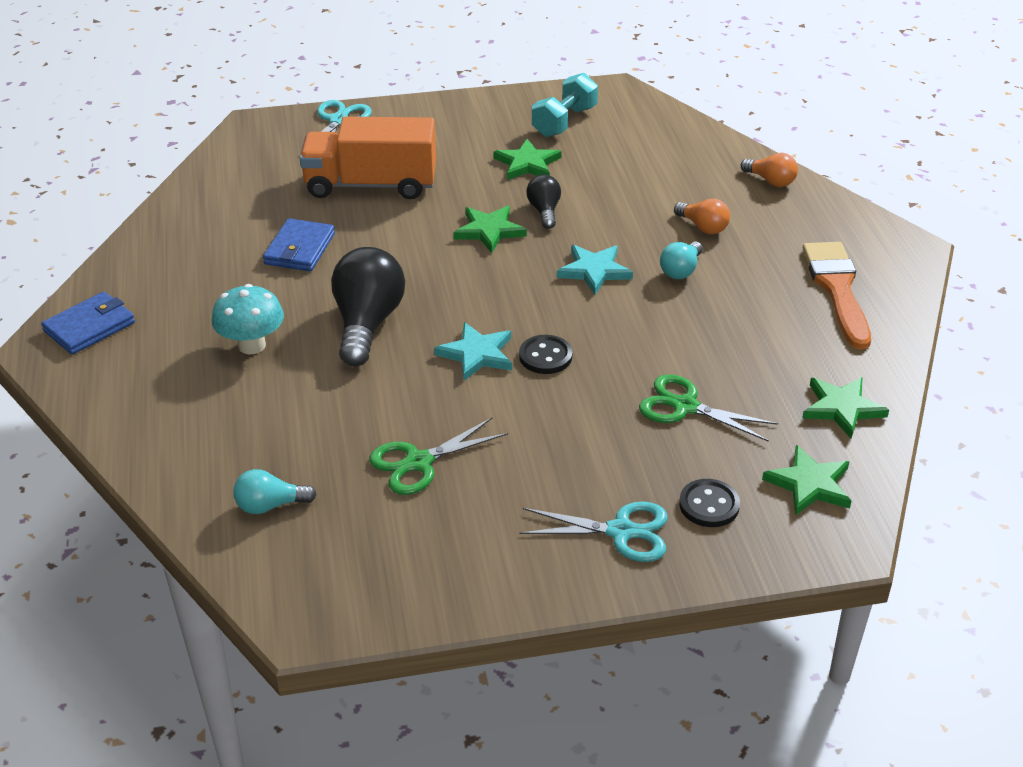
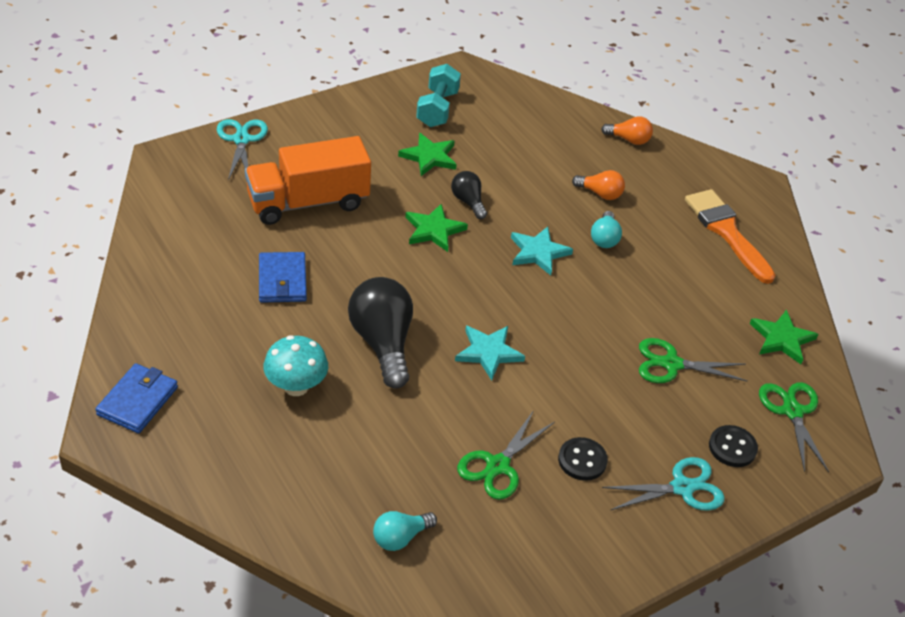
camera: 25 degrees left, 5 degrees up
(545, 356) = (543, 342): black button -> black button (582, 460)
(809, 484) = (792, 411): green star -> green scissors

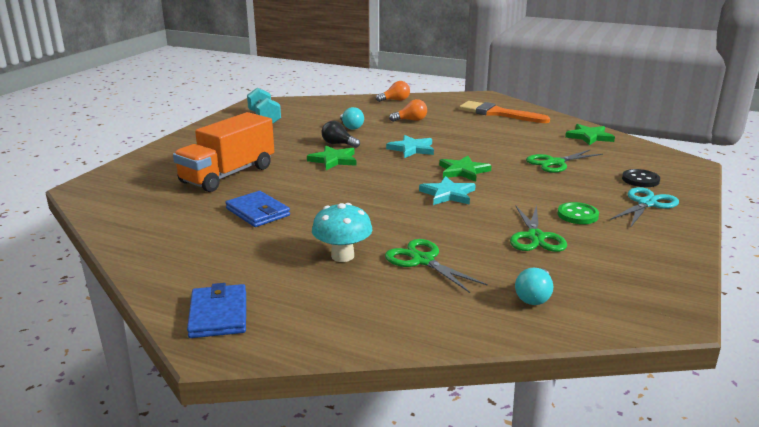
camera: 30 degrees left, 20 degrees down
(241, 139) = (138, 164): turquoise scissors -> none
(383, 343) = (374, 214): black light bulb -> none
(429, 157) = (286, 135): green star -> green star (463, 171)
(582, 460) = (577, 215): black button -> green button
(604, 238) = (440, 133): turquoise light bulb -> turquoise light bulb (351, 127)
(792, 411) = (641, 157): green scissors -> green scissors (422, 260)

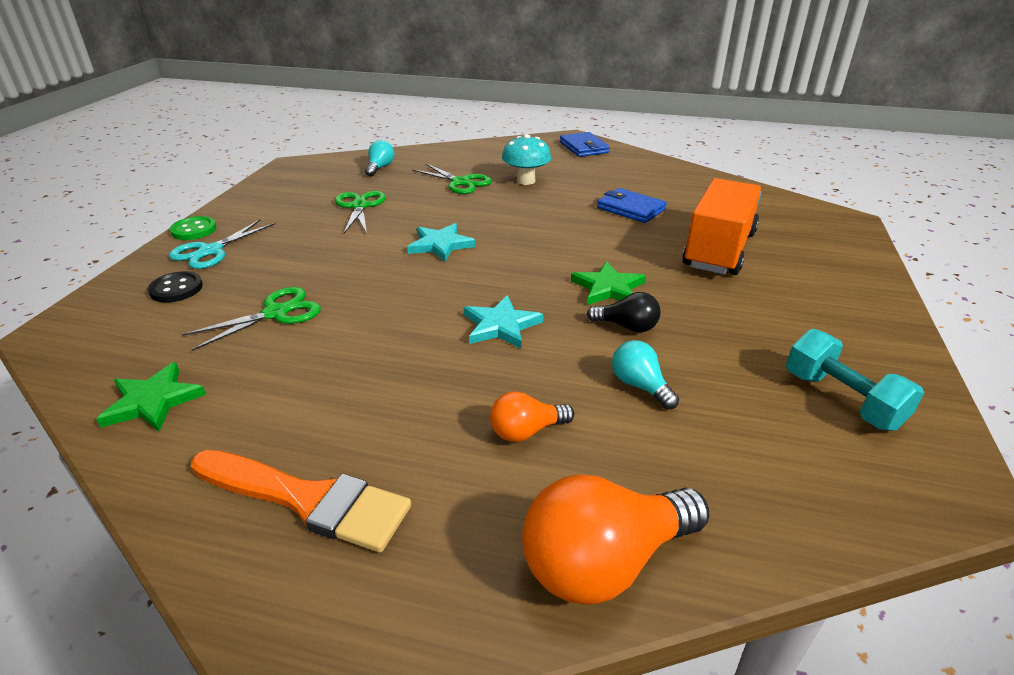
camera: 170 degrees right, 10 degrees up
(395, 100) = (604, 562): orange light bulb -> orange light bulb, size x1.90
(463, 171) = (419, 283): green star -> none
(577, 215) = (303, 231): green button -> green button (194, 230)

